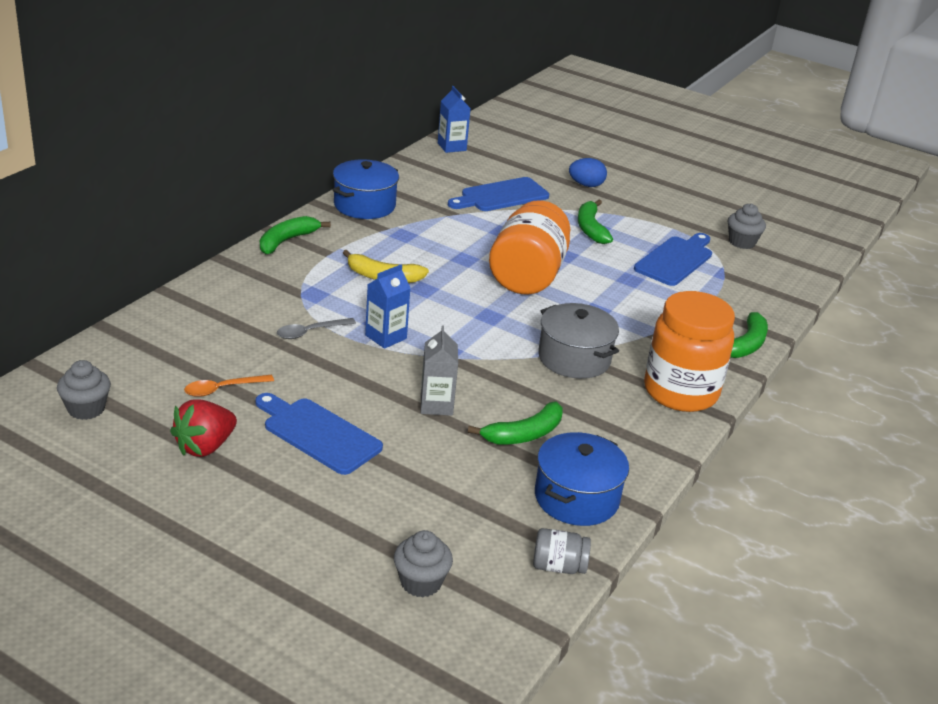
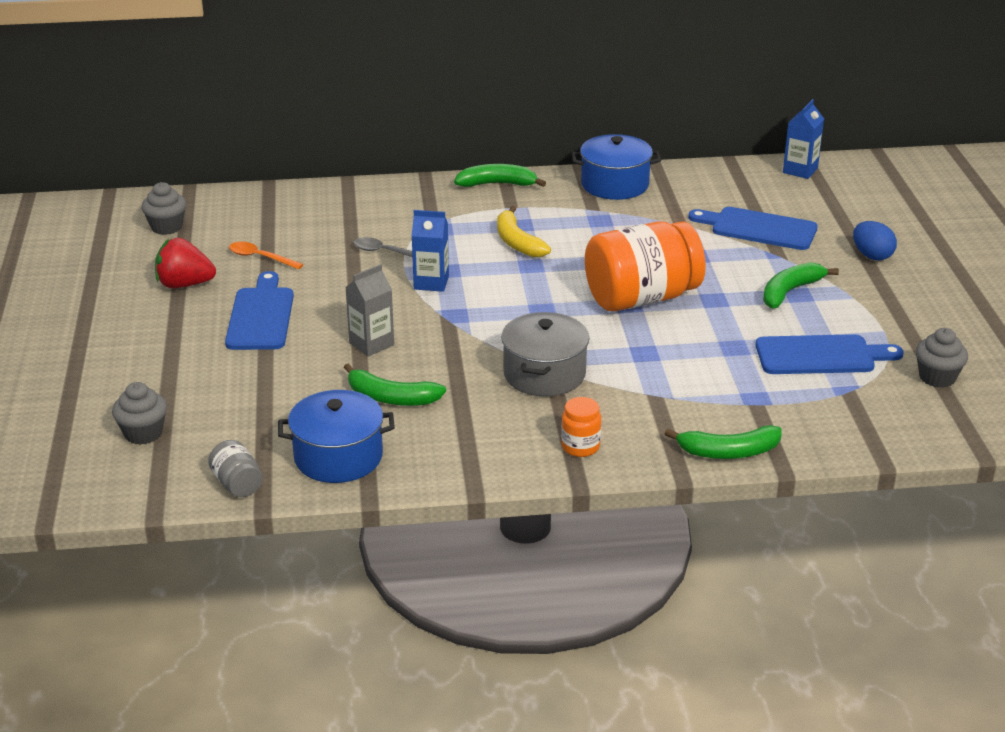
camera: 55 degrees right, 0 degrees up
(680, 392) = (580, 447): orange jar -> orange jar, size x0.43

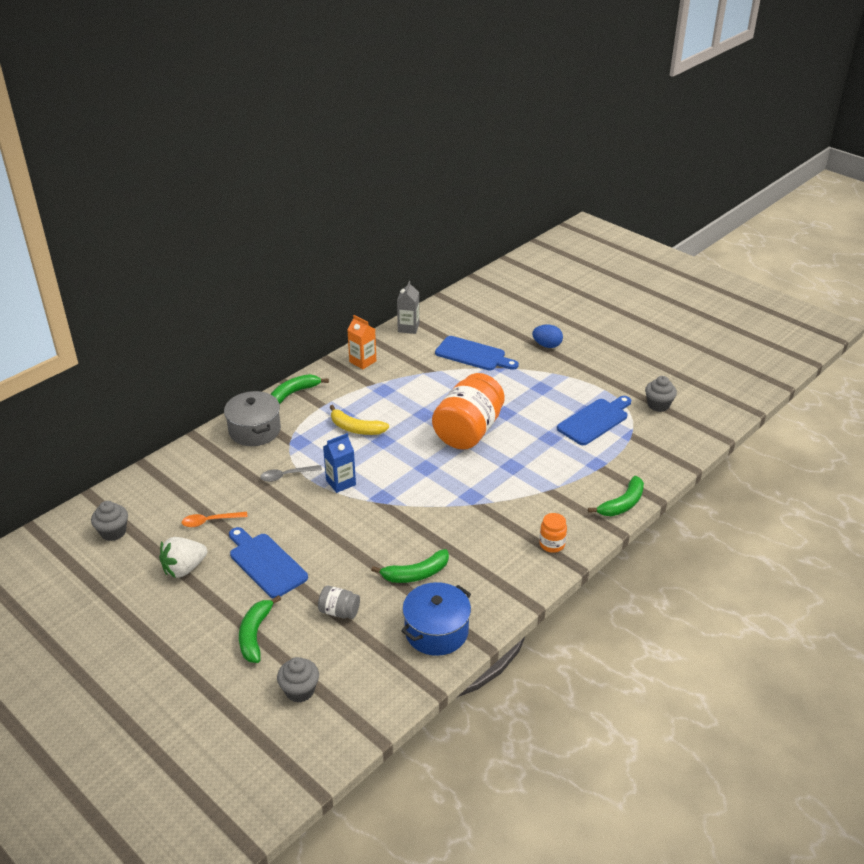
camera: 40 degrees left, 5 degrees up
(184, 284) = (184, 568): red strawberry -> white strawberry
(237, 484) = (403, 687): grey jar -> grey jar (339, 611)
(371, 344) = (359, 544): grey carton -> grey carton (408, 328)
(544, 374) = (478, 509): grey pot -> grey pot (255, 430)
(614, 184) = (362, 361): blue pot -> orange carton
(758, 228) = (473, 355): blue cutting board -> blue cutting board turned 135 degrees counterclockwise
(790, 291) = (535, 388): green banana -> green banana (255, 634)
(800, 170) = (449, 306): blue carton -> none

